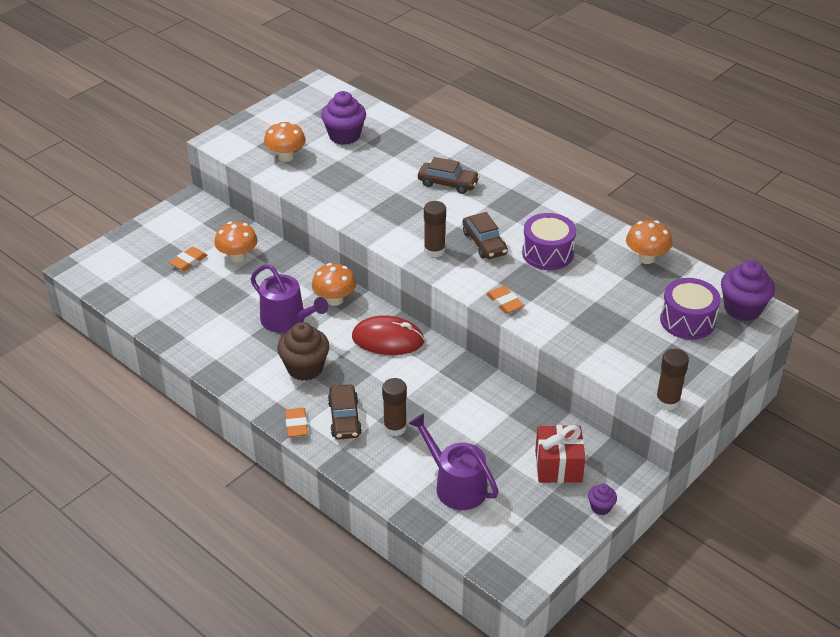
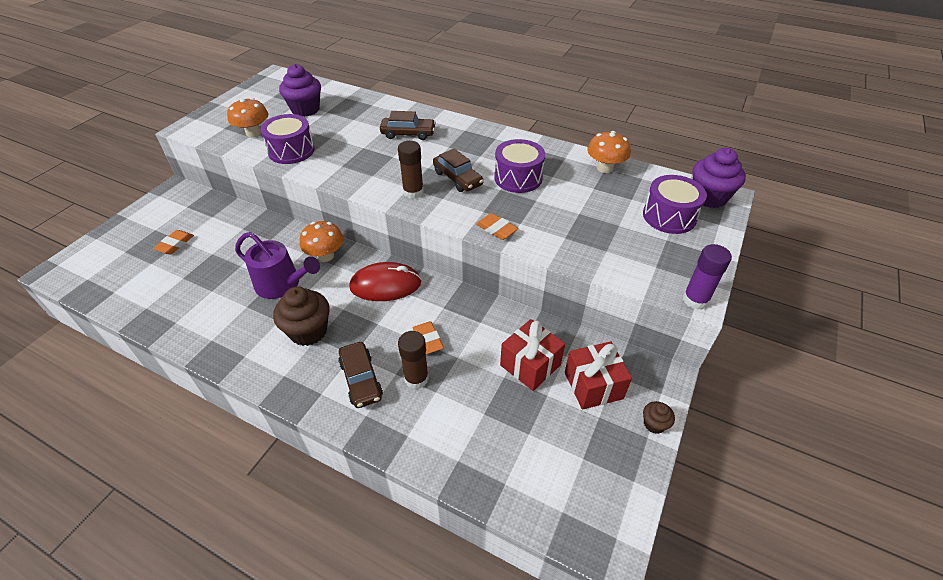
camera: 15 degrees left, 5 degrees up
(237, 257) = (224, 232): orange mushroom -> none
(296, 425) = (310, 399): orange eraser -> orange eraser (427, 340)
(321, 184) = (291, 151): none -> purple drum
(456, 485) = (499, 434): purple watering can -> none
(505, 437) = (530, 365): none -> red gift
(600, 507) = (654, 424): purple cupcake -> brown cupcake
(667, 401) = (695, 300): brown glue stick -> purple glue stick

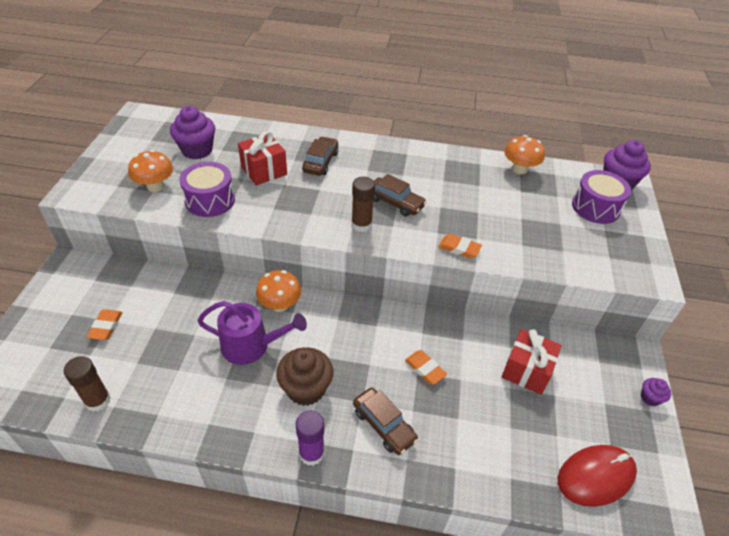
camera: 20 degrees left, 0 degrees up
(385, 285) = (356, 322): red mouse -> red mouse (595, 476)
(408, 134) = (320, 162): brown car -> brown car turned 60 degrees counterclockwise
(416, 378) = (434, 410): brown glue stick -> brown glue stick (98, 400)
(518, 178) = (450, 192): purple drum -> none
(593, 385) = (587, 376): red gift -> red gift (264, 170)
(654, 424) = (650, 398): brown cupcake -> purple cupcake
(695, 300) = (655, 282): purple glue stick -> purple glue stick (311, 453)

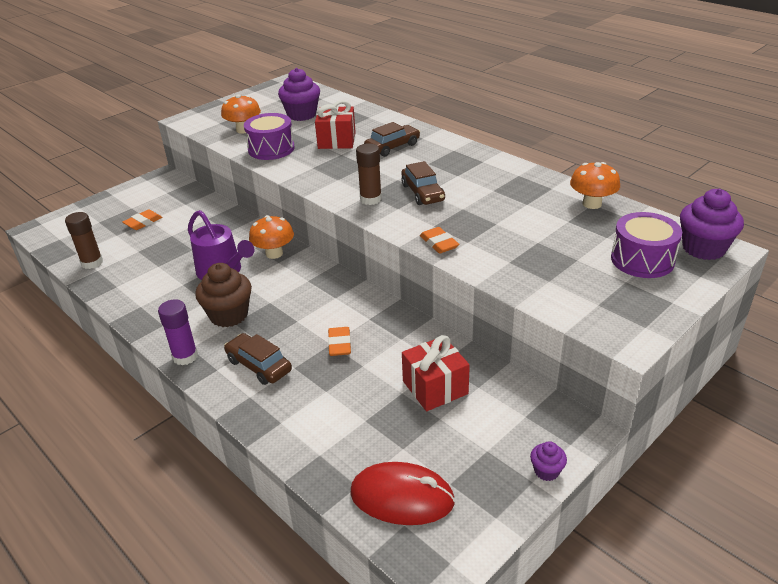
camera: 40 degrees right, 10 degrees down
(384, 425) = (259, 365): brown car -> brown car turned 135 degrees clockwise

